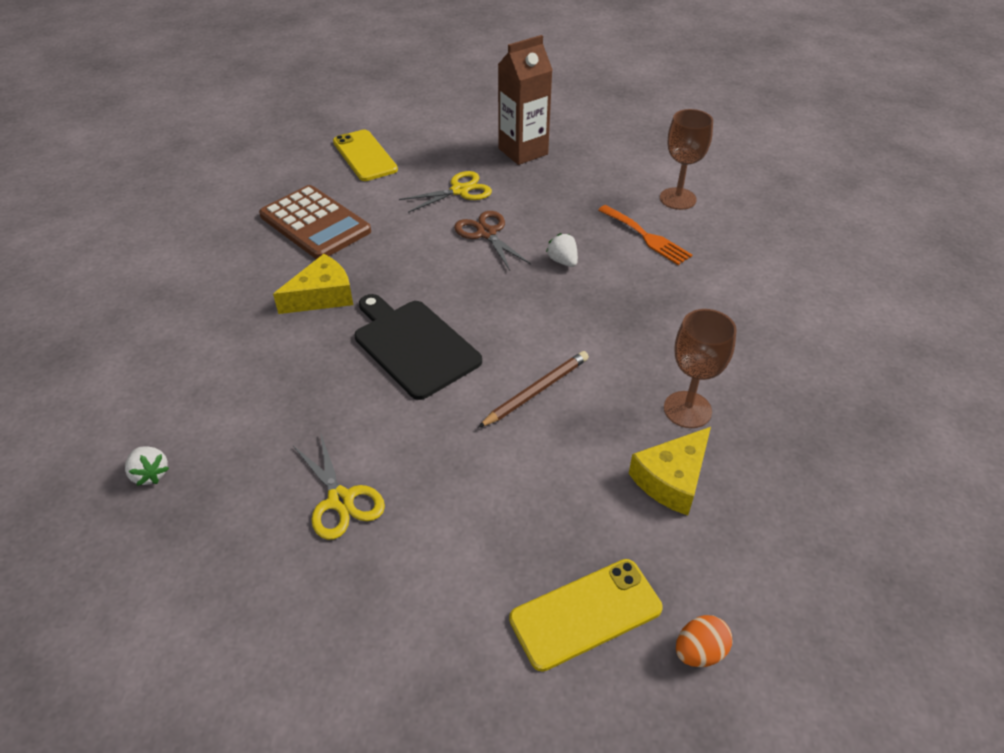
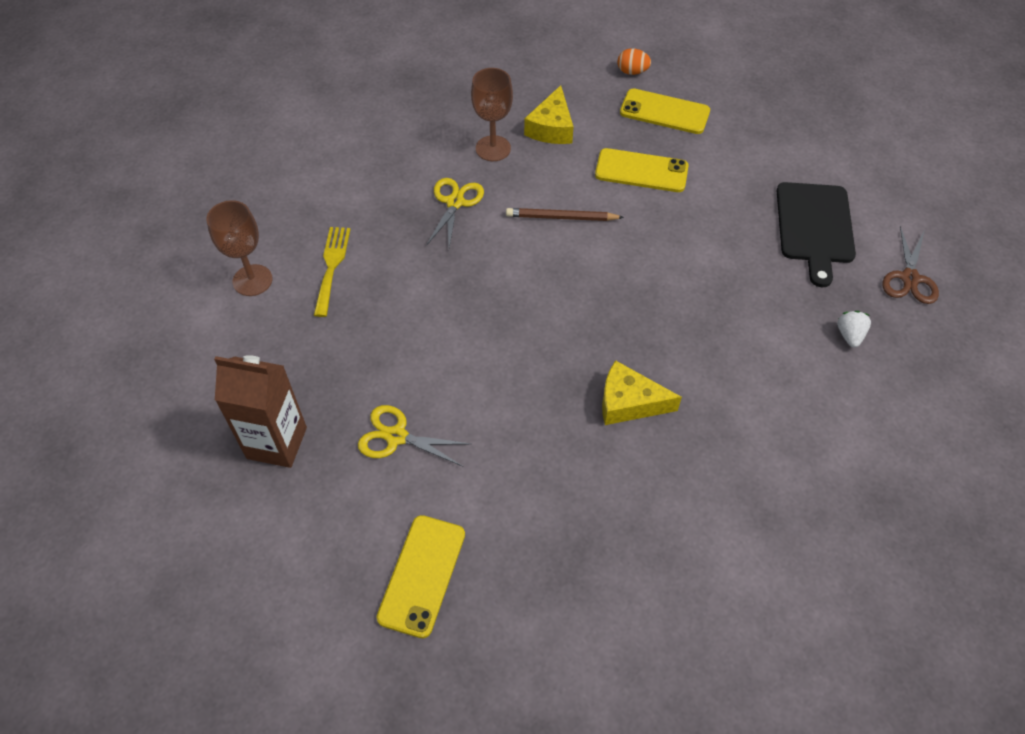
camera: 135 degrees left, 10 degrees up
(315, 223) = (563, 501): brown calculator -> none
(340, 500) = (740, 238): yellow scissors -> yellow scissors (455, 202)
(414, 345) = (603, 305): black cutting board -> black cutting board (814, 227)
(486, 233) = (437, 366): brown scissors -> brown scissors (909, 278)
(520, 501) = (641, 171): none -> yellow phone
(562, 261) = (419, 293): white strawberry -> none
(646, 237) = (332, 266): orange fork -> yellow fork
(672, 479) = (551, 127): yellow cheese -> yellow cheese turned 105 degrees clockwise

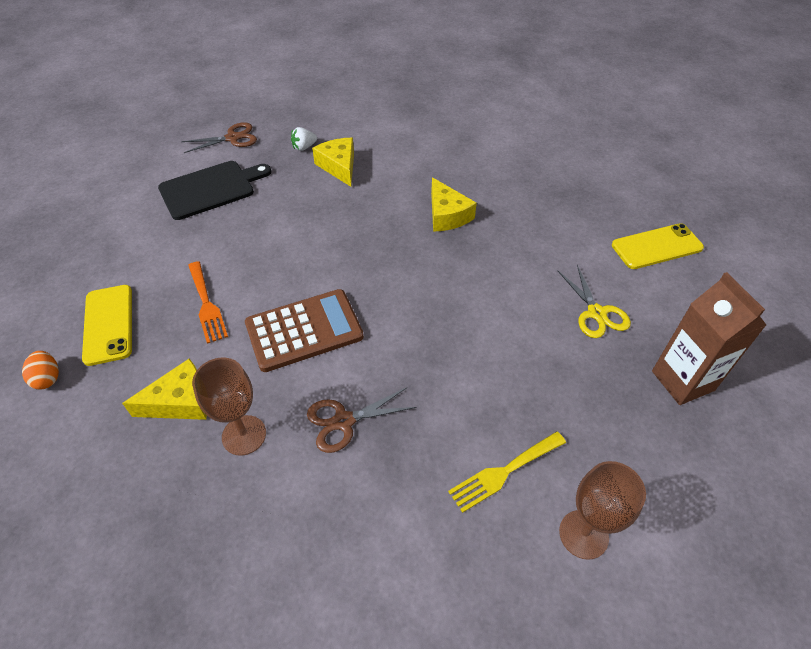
camera: 125 degrees left, 5 degrees down
(455, 202) = (344, 421): yellow scissors -> brown scissors
(561, 217) = (304, 330): brown pencil -> brown calculator
(641, 171) = (207, 305): yellow phone -> orange fork
(787, 350) = (339, 166): none -> yellow cheese

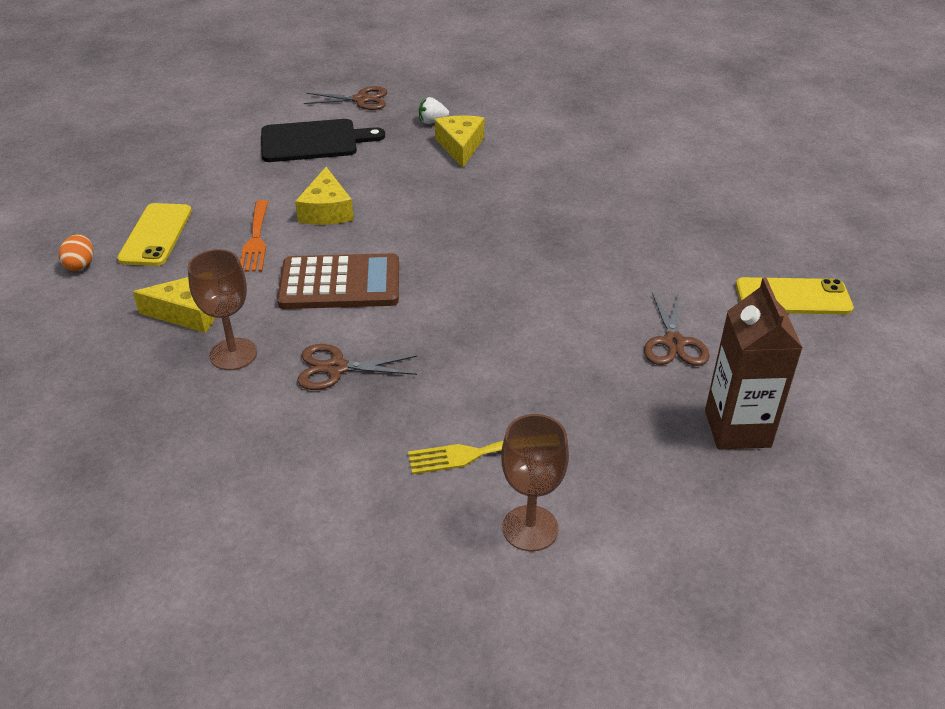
camera: 20 degrees right, 10 degrees down
(447, 215) = (555, 215): yellow cheese -> yellow cheese (326, 210)
(596, 313) = (673, 342): yellow scissors -> brown scissors

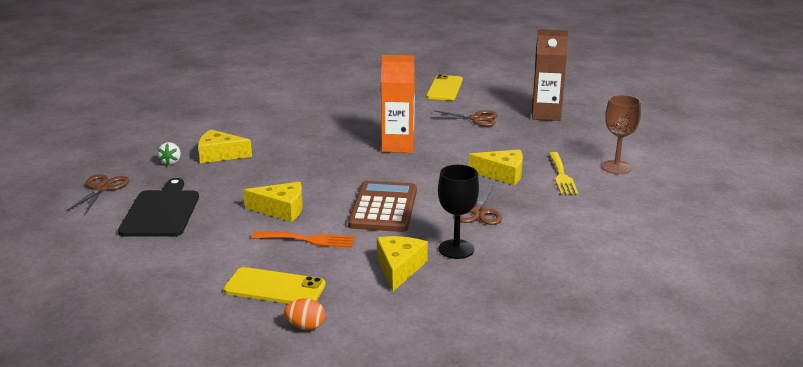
camera: 80 degrees left, 15 degrees down
(233, 354) = (456, 249): brown goblet -> black goblet
(465, 384) = (502, 174): none -> yellow cheese
(532, 274) = (398, 146): none -> orange carton

